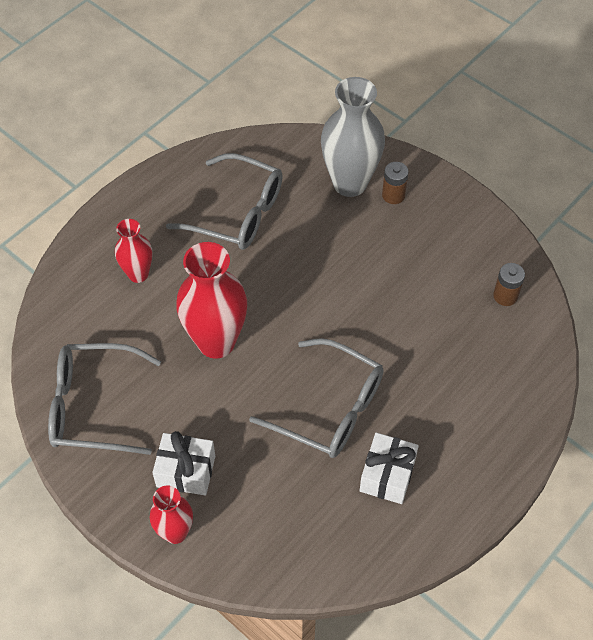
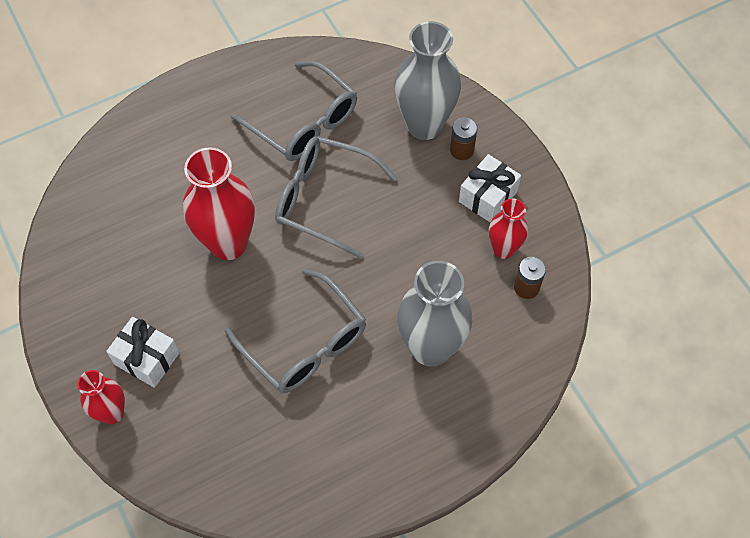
camera: 20 degrees right, 5 degrees up
(93, 406) = (92, 268): grey glasses -> grey glasses (324, 199)
(138, 274) = (186, 154): red vase -> red vase (503, 249)
(387, 475) = (330, 427): white gift -> white gift (488, 197)
(446, 375) = (430, 348): none -> grey vase

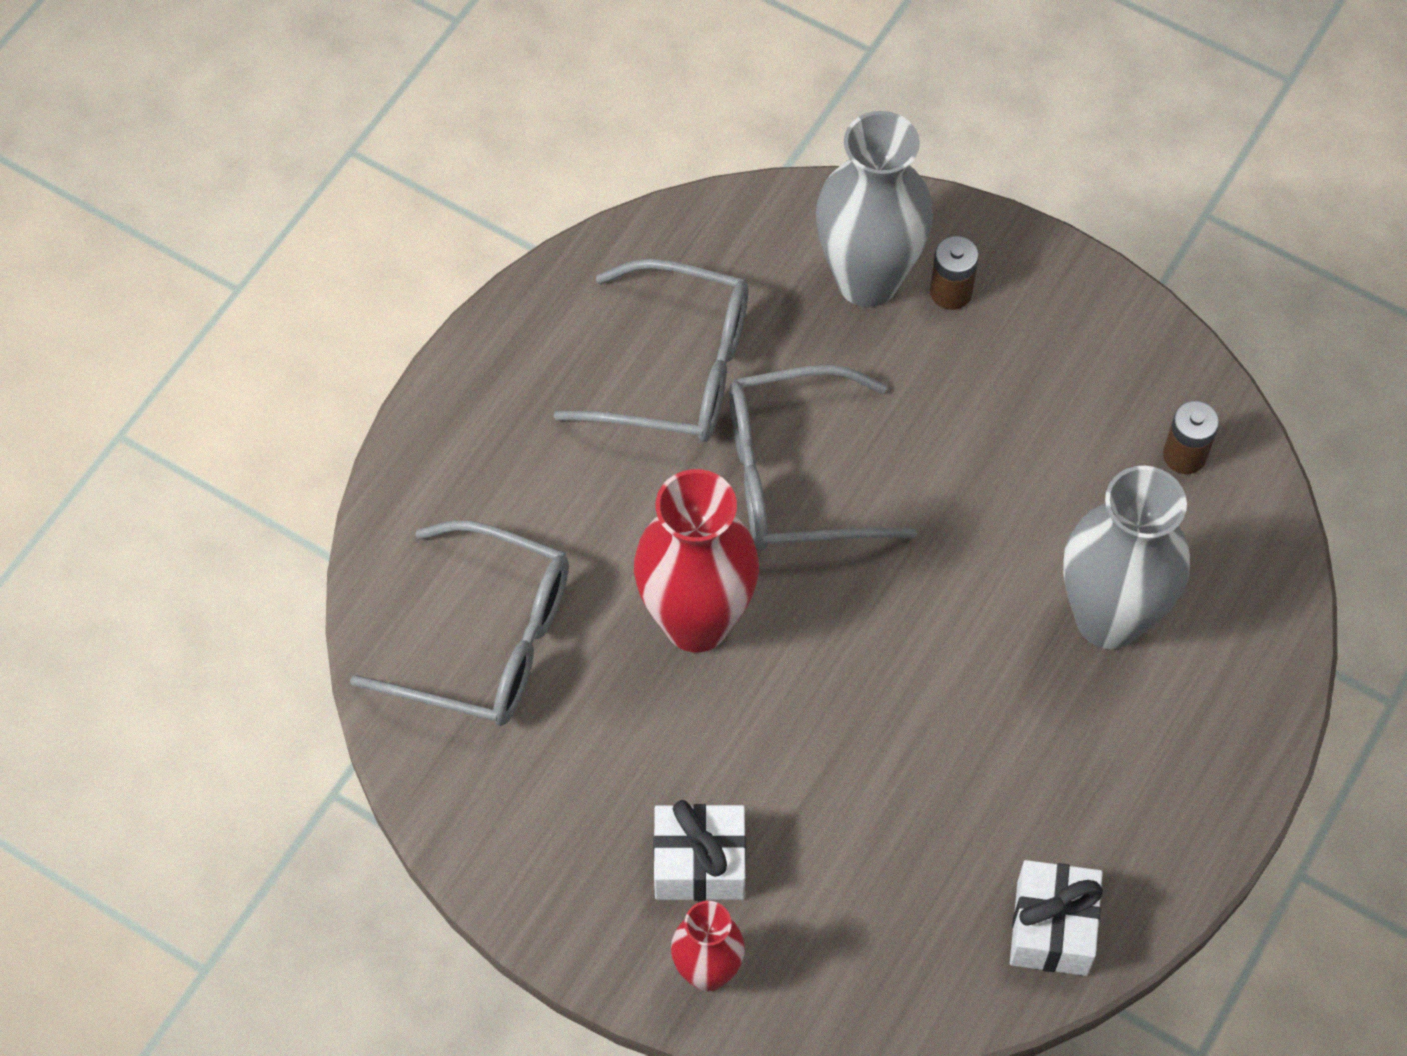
camera: 30 degrees left, 0 degrees up
(304, 343) = (921, 711): grey glasses -> grey glasses (486, 640)
(488, 197) = (1038, 345): white gift -> white gift (1052, 928)
(503, 249) = (1114, 415): red vase -> none

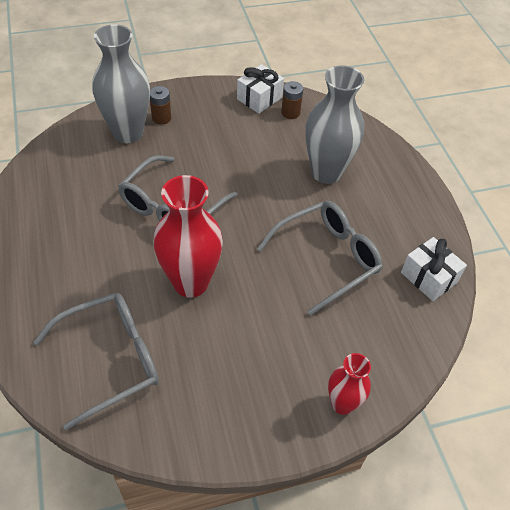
camera: 50 degrees left, 10 degrees down
(676, 369) = (86, 206): grey glasses -> grey glasses (327, 259)
(699, 863) = (291, 366): white gift -> white gift (259, 98)

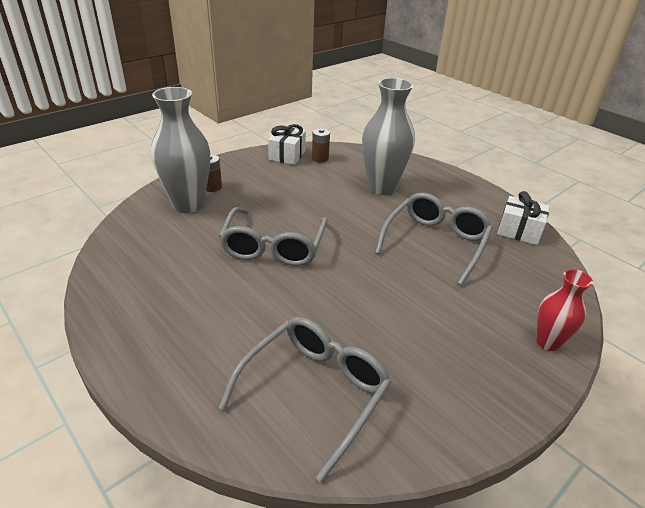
camera: 25 degrees left, 15 degrees down
(190, 282) = (338, 297): red vase -> none

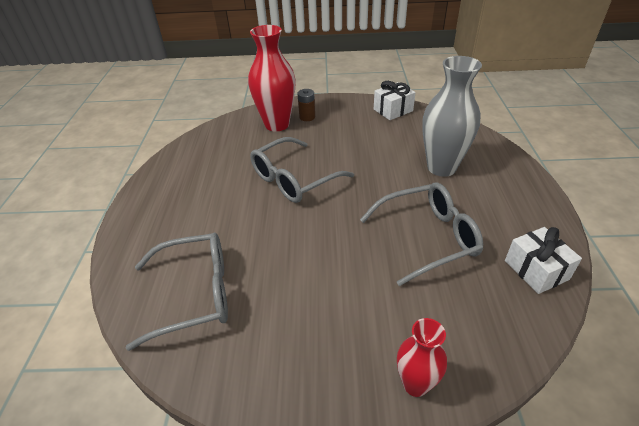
camera: 45 degrees right, 5 degrees up
(188, 205) = (277, 124): grey vase -> red vase
(320, 158) = (418, 122): brown battery -> none

